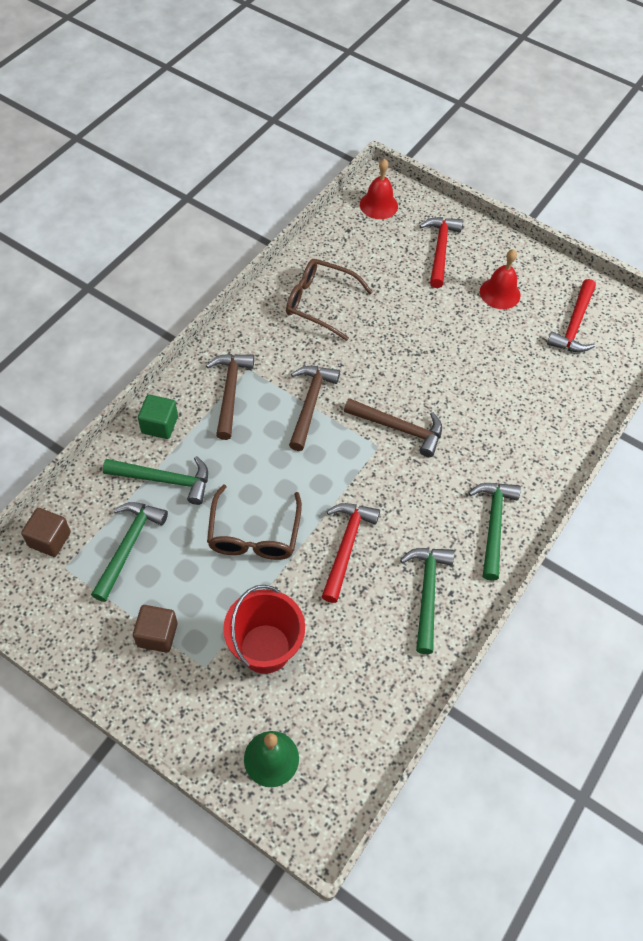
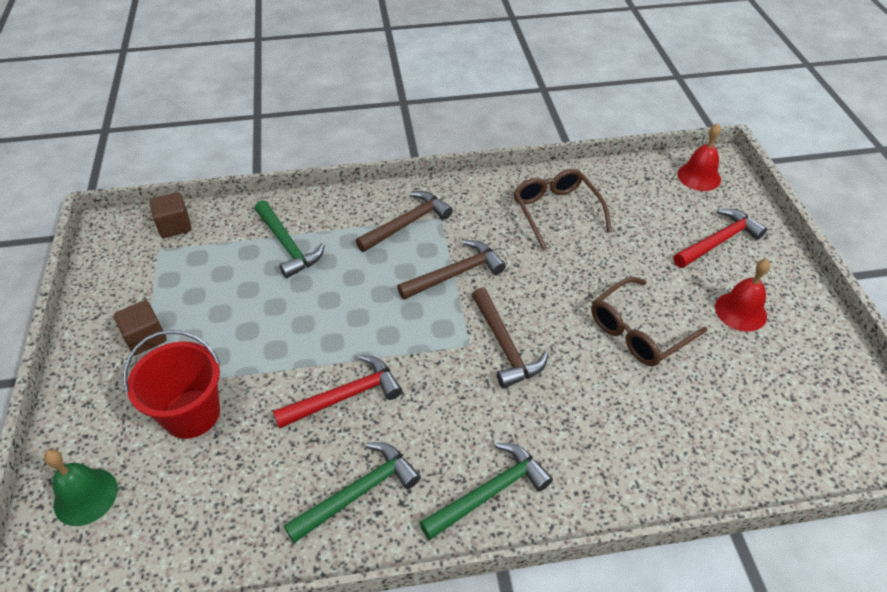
camera: 50 degrees right, 10 degrees down
(128, 546) = (209, 267): green hammer -> none
(159, 425) = (332, 210): green cube -> none
(254, 534) = (294, 328): brown glasses -> brown glasses (638, 331)
(574, 325) = (795, 391): red hammer -> none

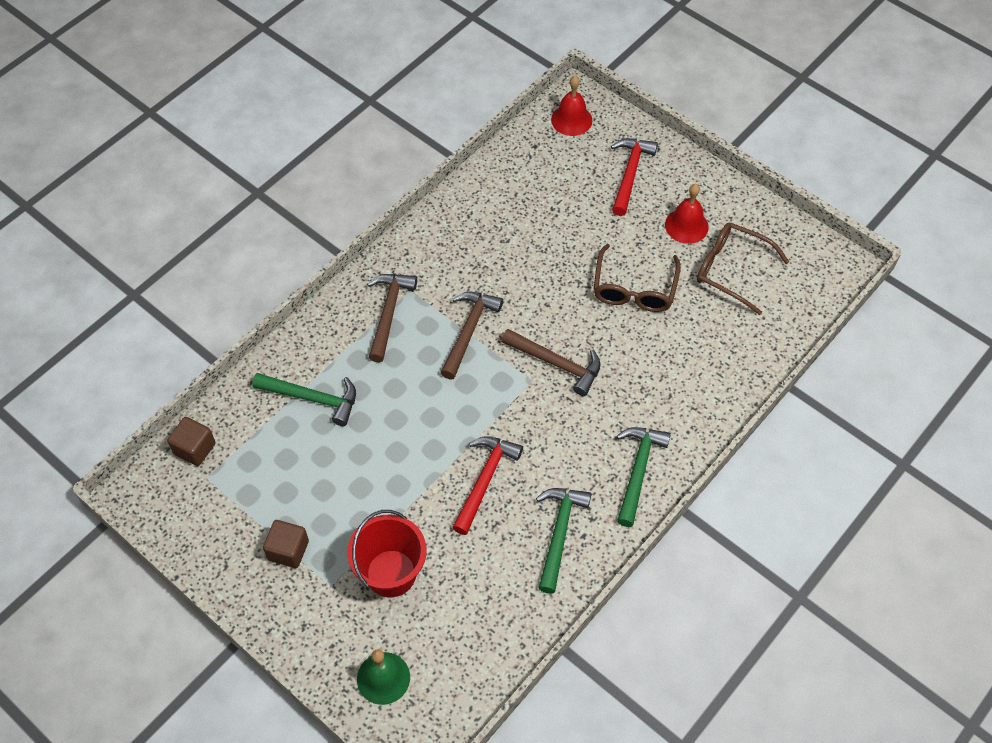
camera: 40 degrees left, 10 degrees up
(556, 212) = (494, 224): brown glasses -> brown glasses (732, 270)

